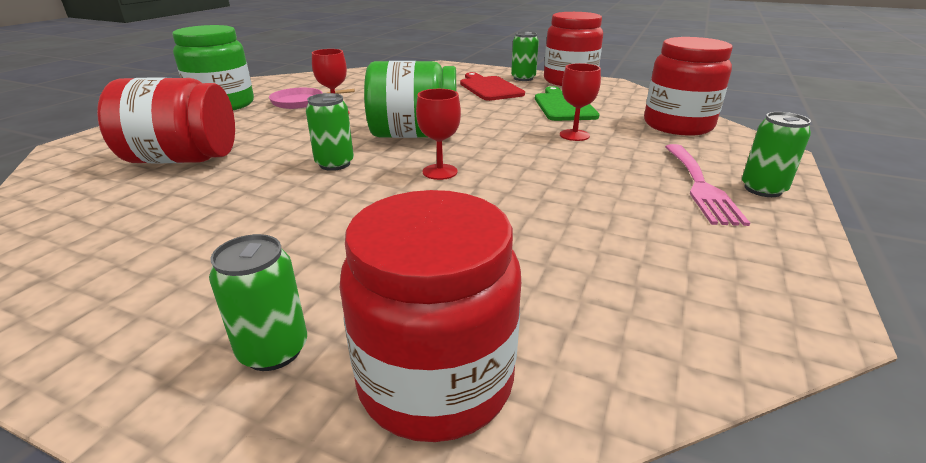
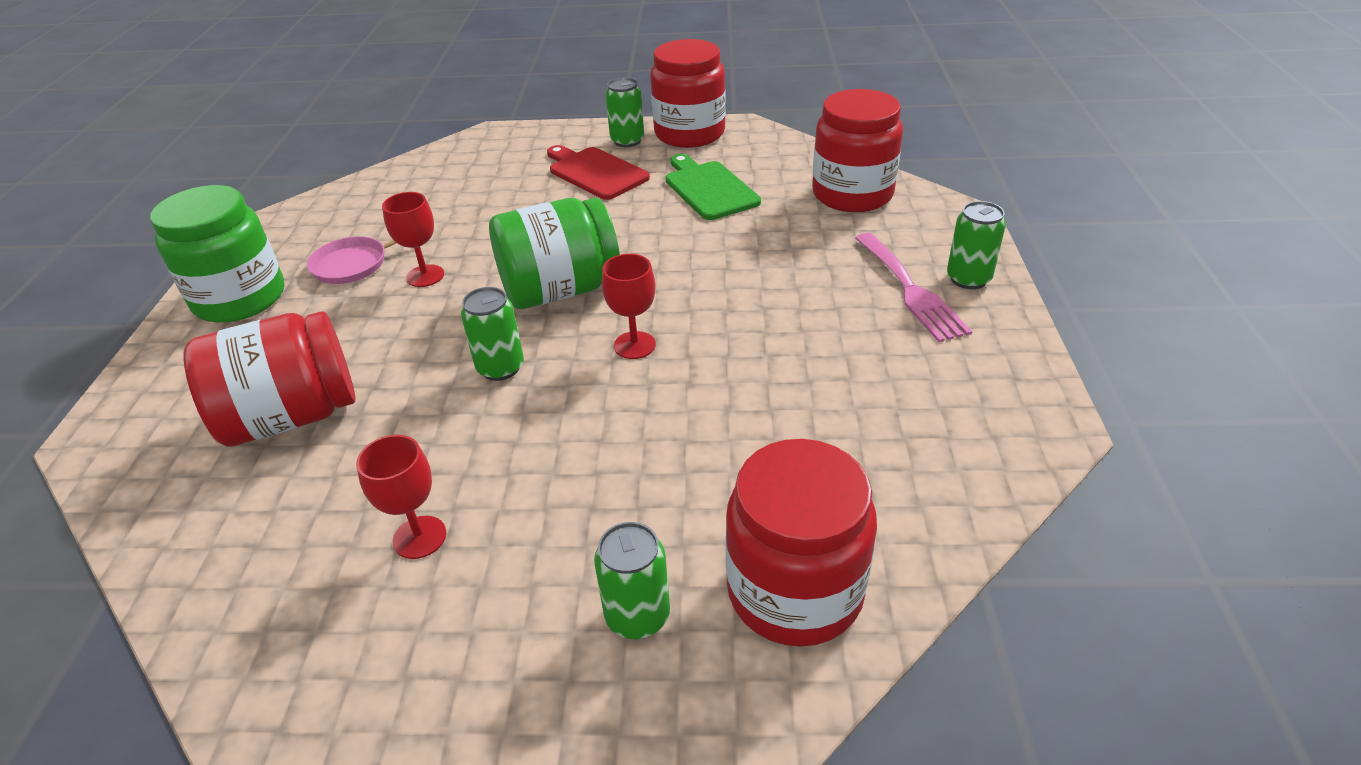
camera: 20 degrees left, 10 degrees up
(574, 135) = (749, 241): red goblet -> red goblet (419, 537)

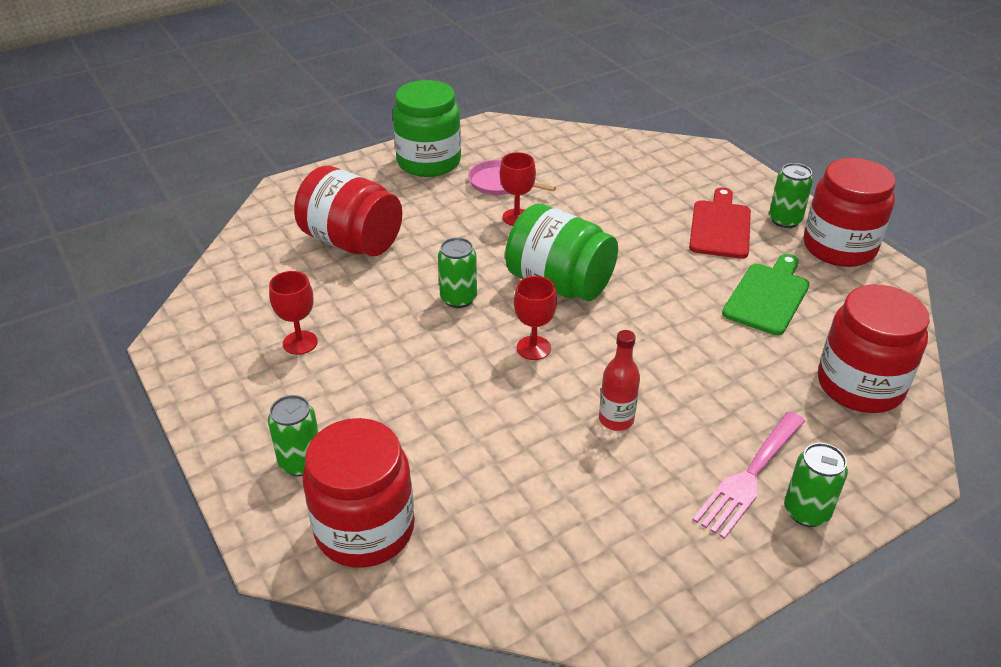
camera: 55 degrees right, 0 degrees up
(782, 334) = (616, 420): none -> red bottle

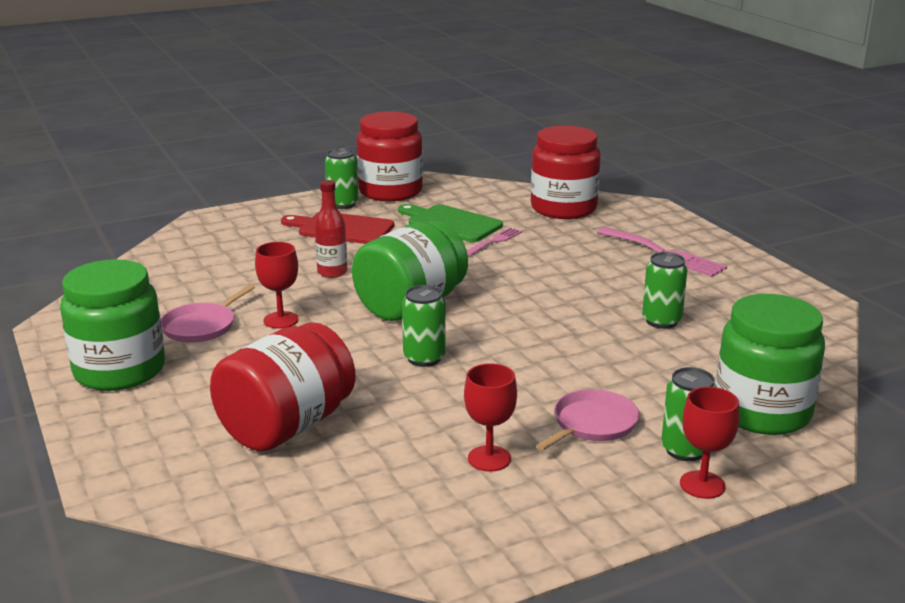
camera: 85 degrees left, 15 degrees down
(348, 402) = (592, 424): none -> pink pan
(365, 529) = (762, 412): red jar -> green jar
(533, 348) = (510, 323): red goblet -> red goblet (702, 485)
(616, 420) = (607, 294): red bottle -> red bottle (332, 272)
(730, 330) = (495, 241): none -> pink fork
(806, 511) = (693, 241): green can -> green can (661, 321)

